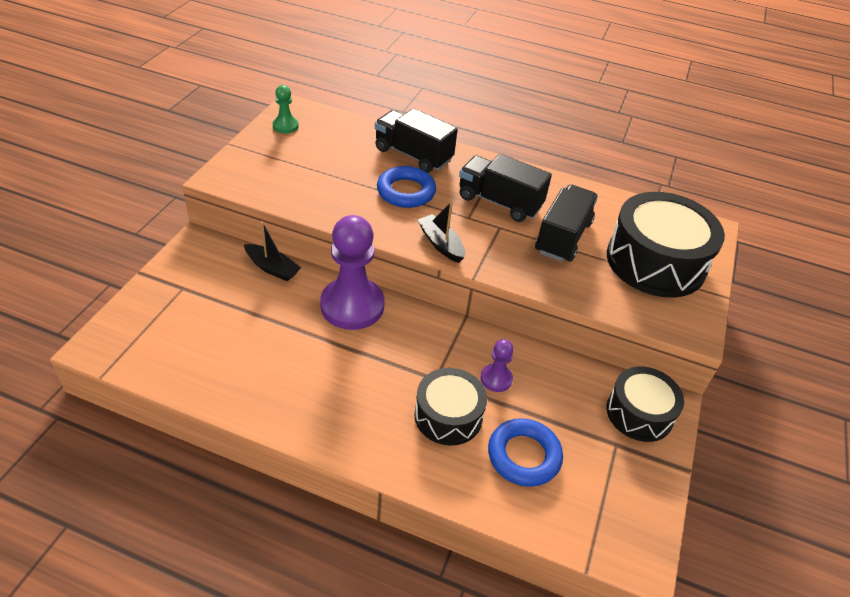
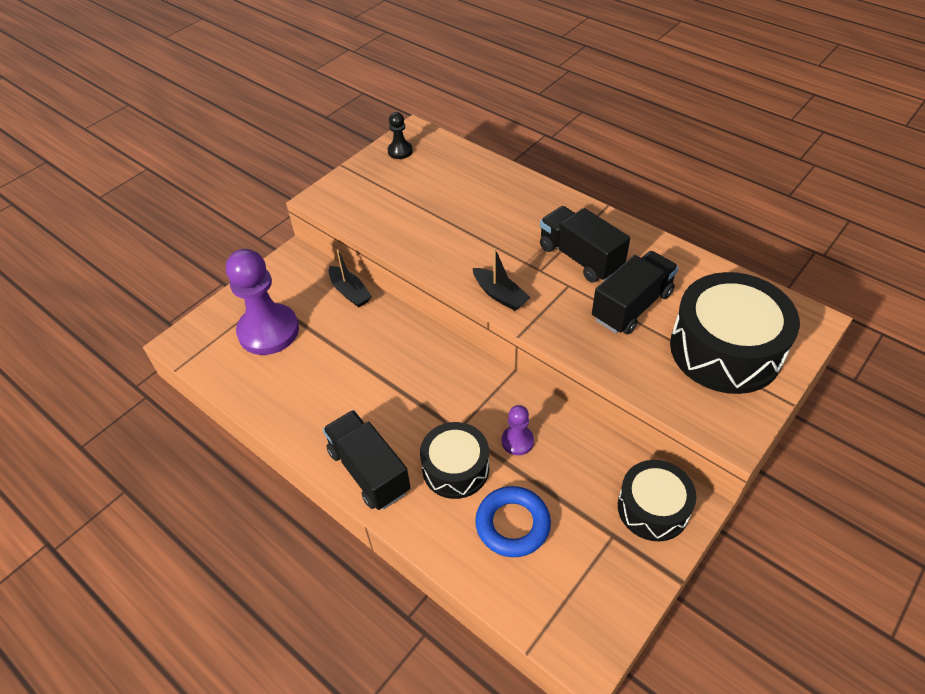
camera: 25 degrees right, 5 degrees up
(285, 126) = (400, 151): green pawn -> black pawn
(352, 306) = (408, 341): purple pawn -> purple pawn (268, 331)
(406, 192) = (488, 234): blue ring -> none
(413, 155) = (512, 195): black truck -> black truck (369, 471)
(441, 244) = (500, 295): black boat -> black boat turned 150 degrees clockwise

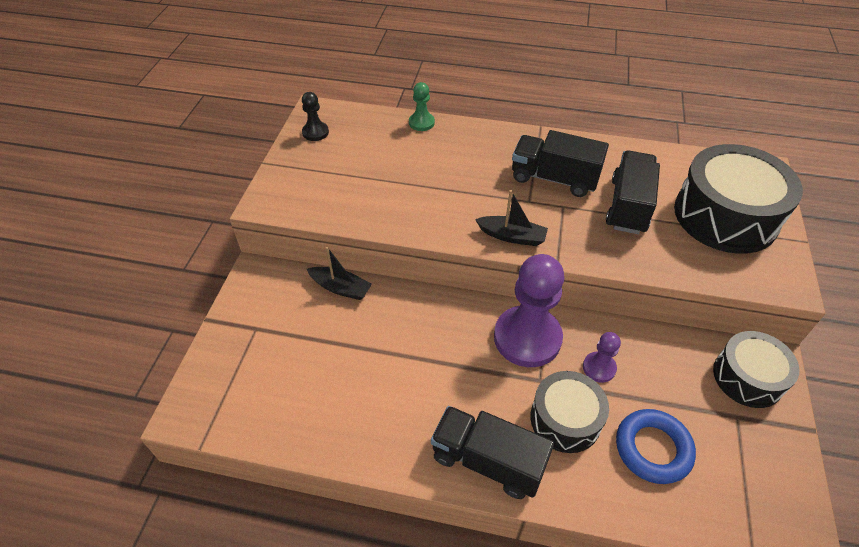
camera: 30 degrees left, 0 degrees up
(268, 331) = (281, 361): purple pawn -> purple pawn (527, 338)
(497, 169) = (421, 123): none -> green pawn

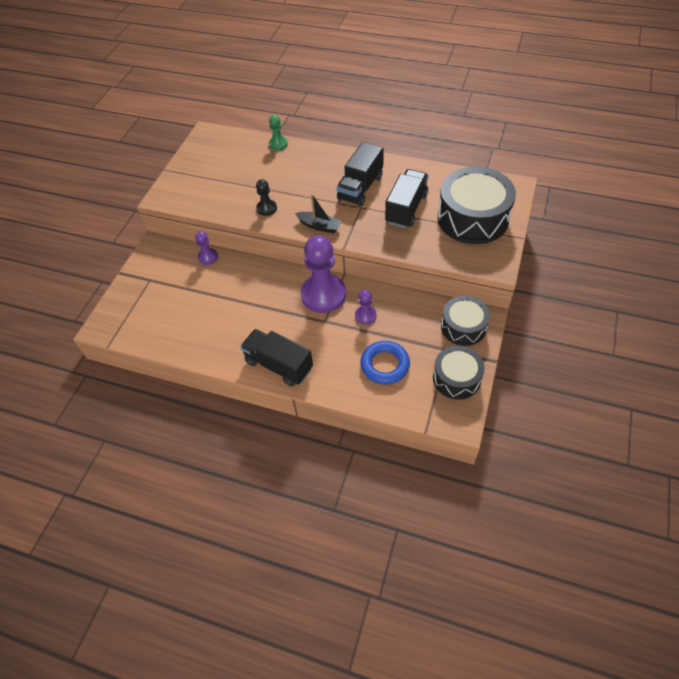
camera: 10 degrees right, 5 degrees up
(315, 132) = (203, 149): black pawn -> black pawn (266, 208)
(340, 288) = (208, 257): black boat -> purple pawn
(554, 178) = (360, 187): black truck -> black truck turned 90 degrees counterclockwise
(565, 419) = (334, 344): black drum -> black drum (456, 378)

